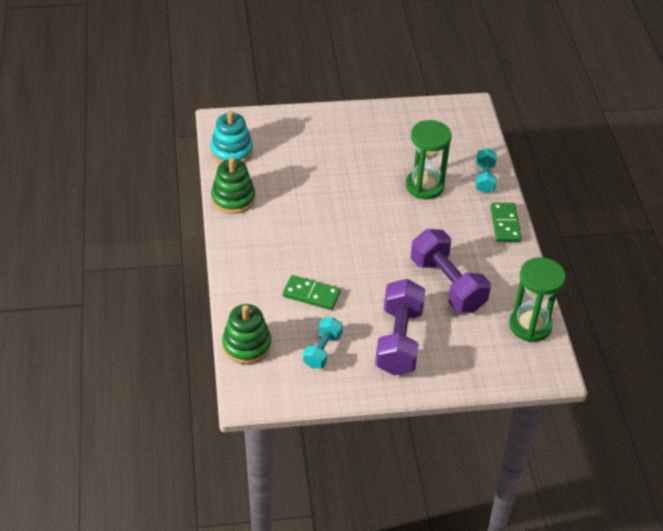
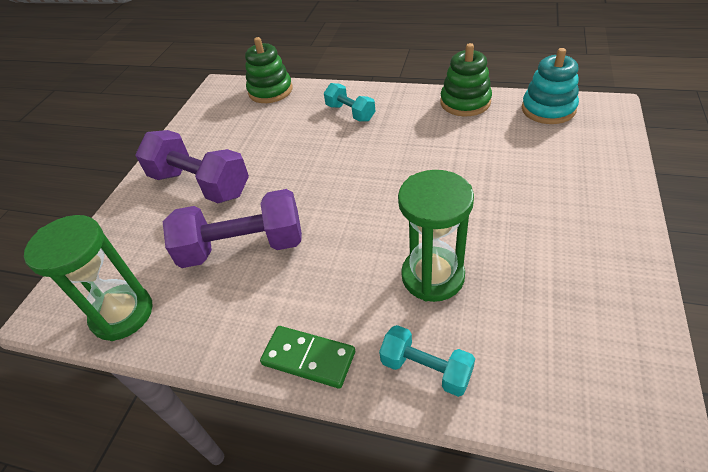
camera: 120 degrees right, 0 degrees up
(311, 294) = (301, 135): green domino -> none
(322, 350) = (231, 131): turquoise dumbbell -> turquoise dumbbell (350, 113)

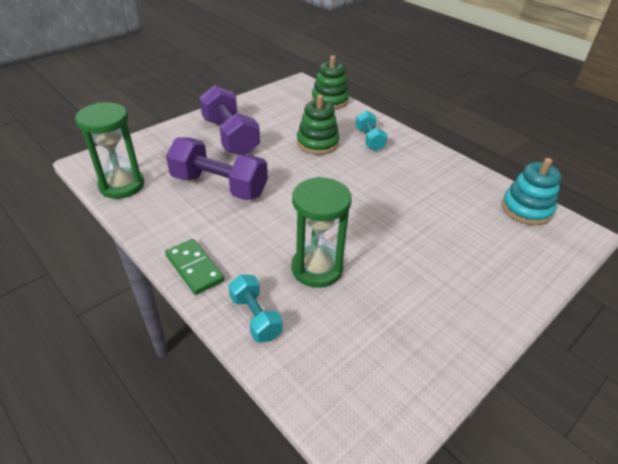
camera: 25 degrees right, 5 degrees down
(465, 102) = (462, 172): green stacking toy -> green stacking toy (317, 143)

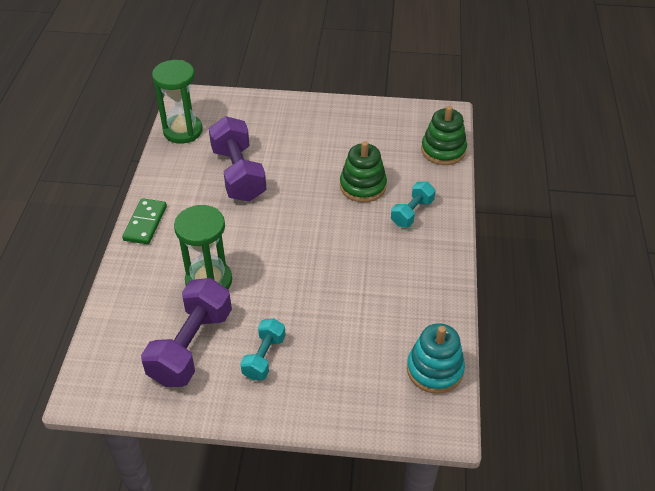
camera: 50 degrees right, 5 degrees up
(230, 137) = (305, 135): purple dumbbell -> purple dumbbell (191, 346)
(255, 317) = (133, 280): turquoise dumbbell -> turquoise dumbbell (264, 357)

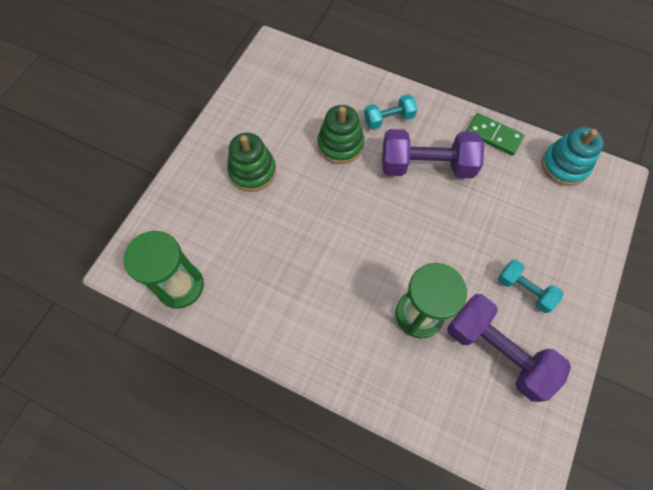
camera: 70 degrees left, 20 degrees up
(145, 223) = (315, 360): green domino -> green domino (493, 136)
(238, 174) = (277, 247): purple dumbbell -> purple dumbbell (426, 166)
(412, 212) = (389, 119): turquoise dumbbell -> turquoise dumbbell turned 75 degrees counterclockwise
(443, 150) = (320, 68): green stacking toy -> green stacking toy (252, 171)

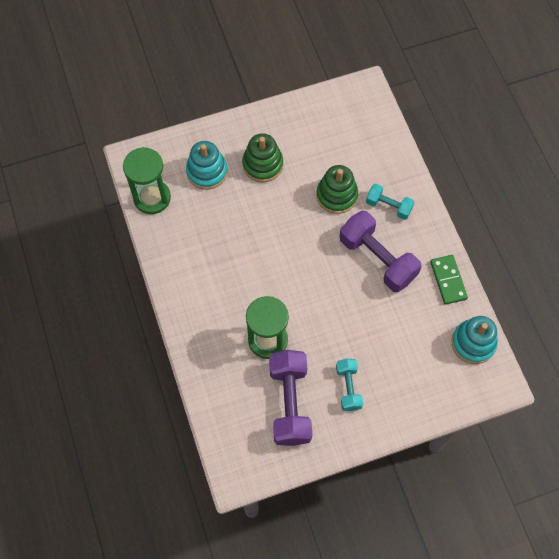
camera: 45 degrees right, 0 degrees up
(209, 218) = (207, 172): none -> turquoise stacking toy

